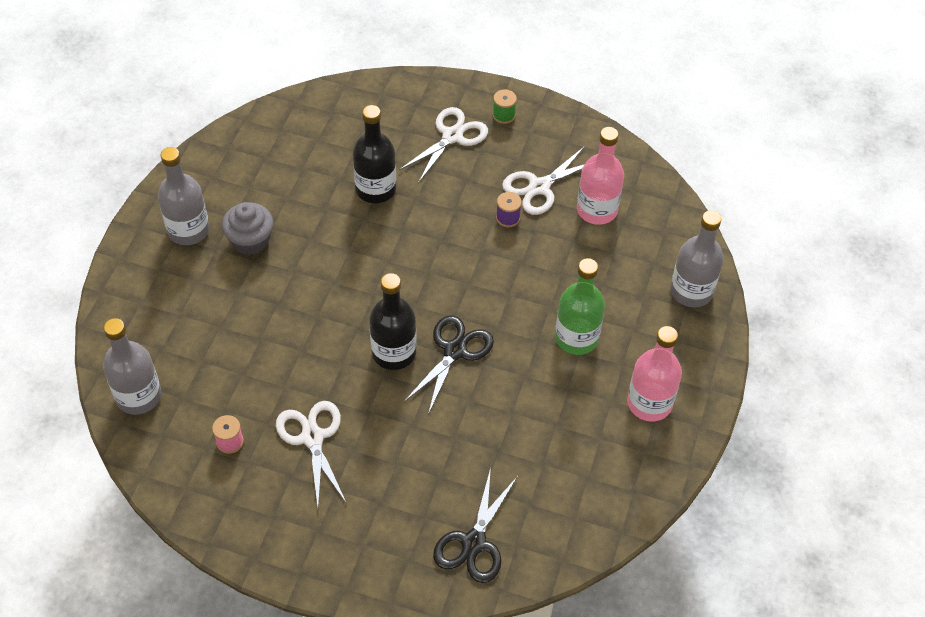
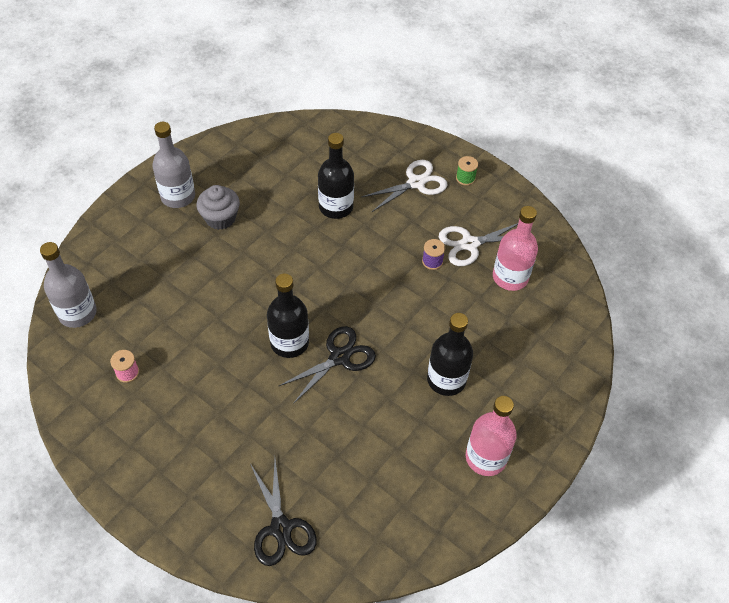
camera: 20 degrees right, 0 degrees up
(312, 437) = (192, 391): white scissors -> none
(473, 543) = (281, 528): black scissors -> black scissors turned 60 degrees counterclockwise
(576, 338) = (446, 379): green bottle -> black bottle
(691, 291) = (564, 371): grey bottle -> none

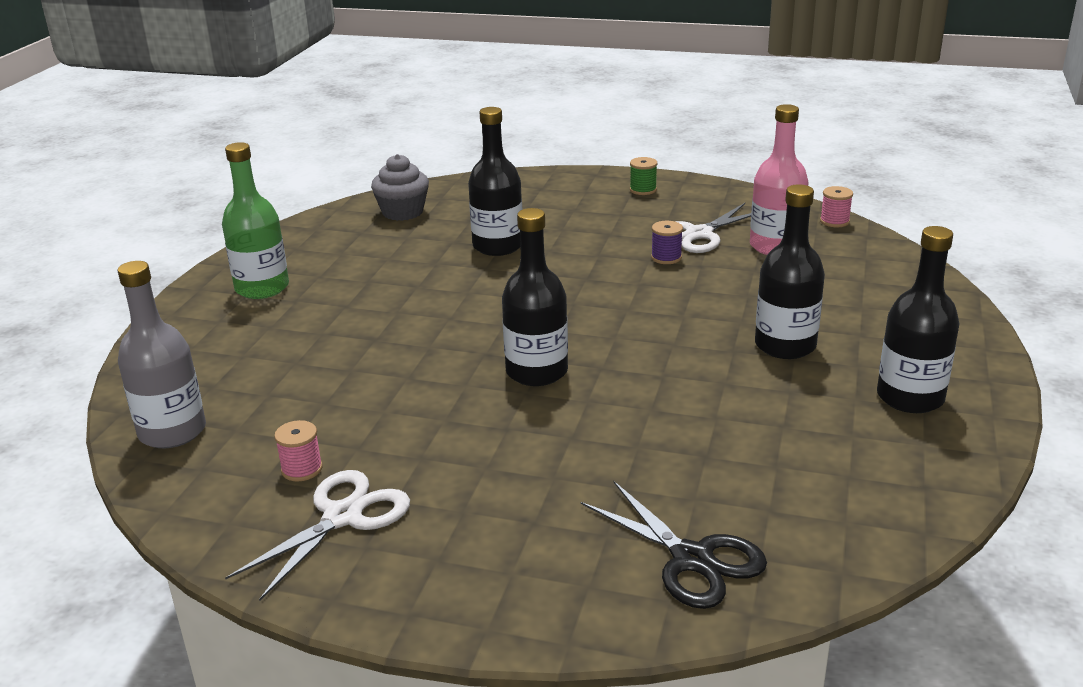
camera: 20 degrees left, 25 degrees down
(178, 196) = (262, 288): grey bottle -> green bottle
(220, 218) = (341, 291): grey cupcake -> grey cupcake (402, 212)
(340, 357) = (621, 365): black scissors -> none
(416, 183) = (585, 206): white scissors -> white scissors (343, 517)
(486, 457) = (910, 397): pink bottle -> black bottle
(569, 265) = (834, 221): none -> pink spool

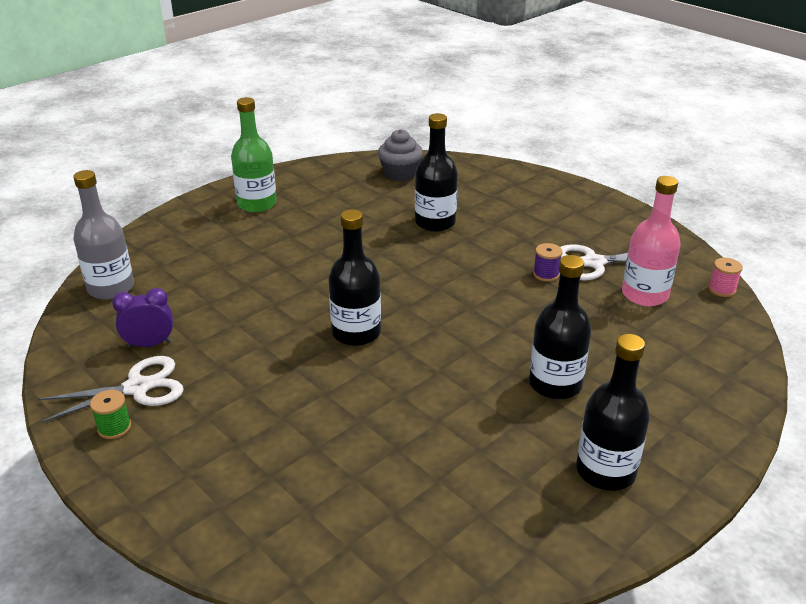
camera: 30 degrees right, 5 degrees up
(302, 469) = (149, 344): pink spool -> purple clock
(643, 190) = (592, 209): green spool -> green spool (114, 427)
(692, 559) = (302, 522): black scissors -> none

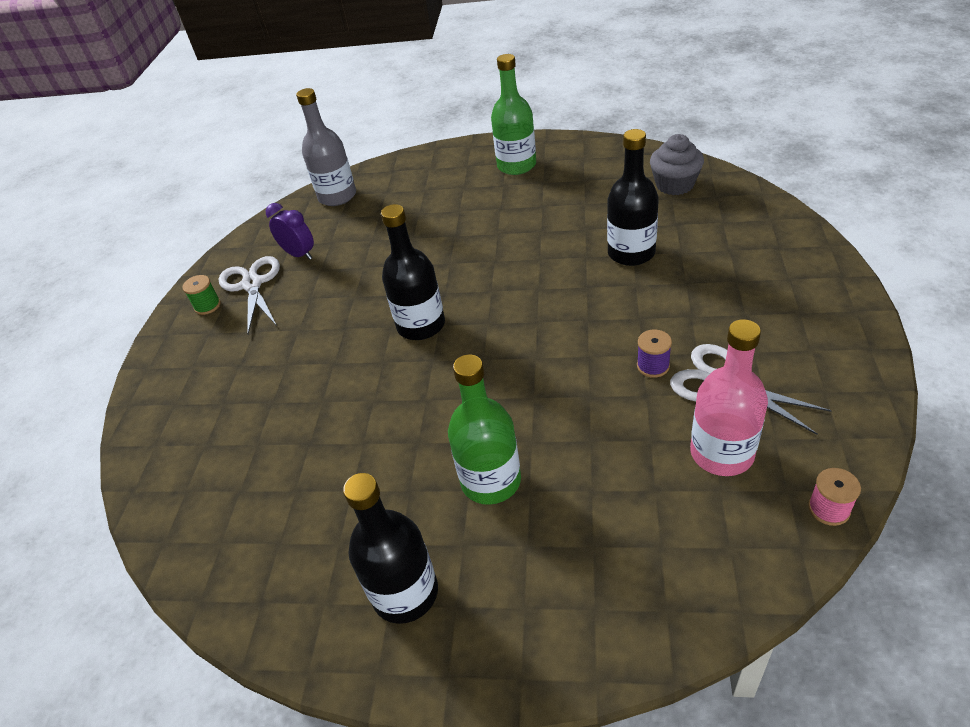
camera: 55 degrees right, 10 degrees up
(137, 388) = (252, 284): white scissors -> white scissors turned 135 degrees counterclockwise
(555, 384) = (491, 481): black bottle -> green bottle

